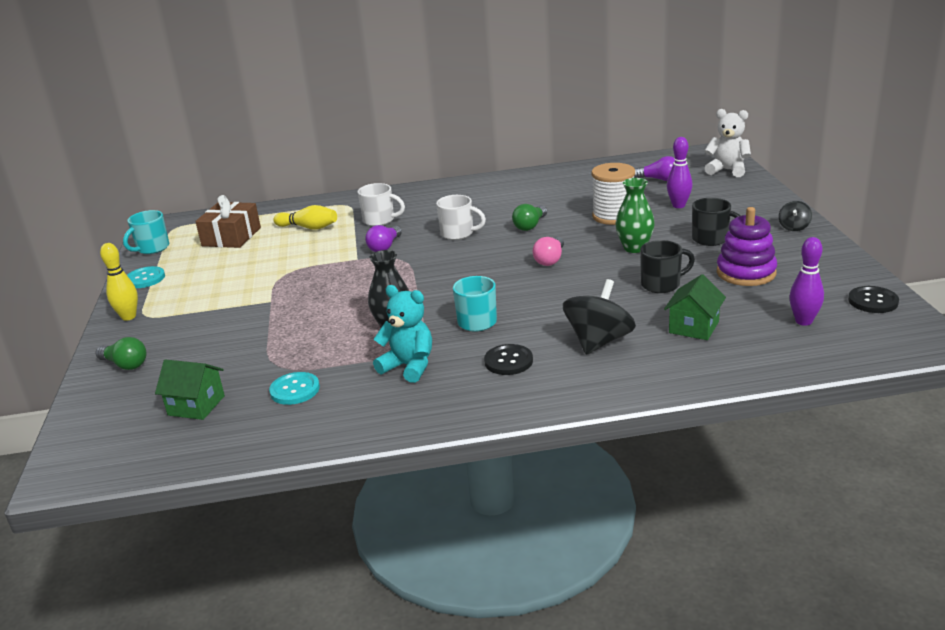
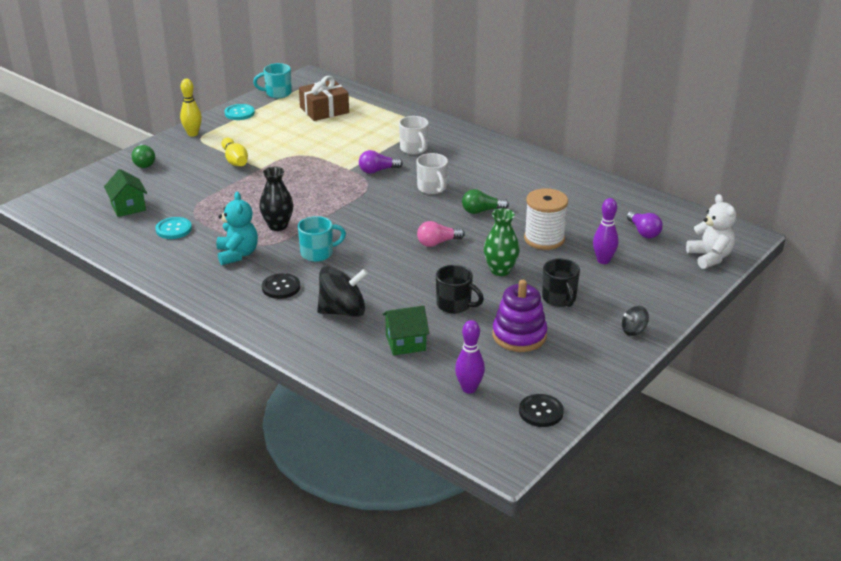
camera: 45 degrees right, 5 degrees up
(308, 227) = (370, 129): yellow bowling pin -> yellow bowling pin (235, 160)

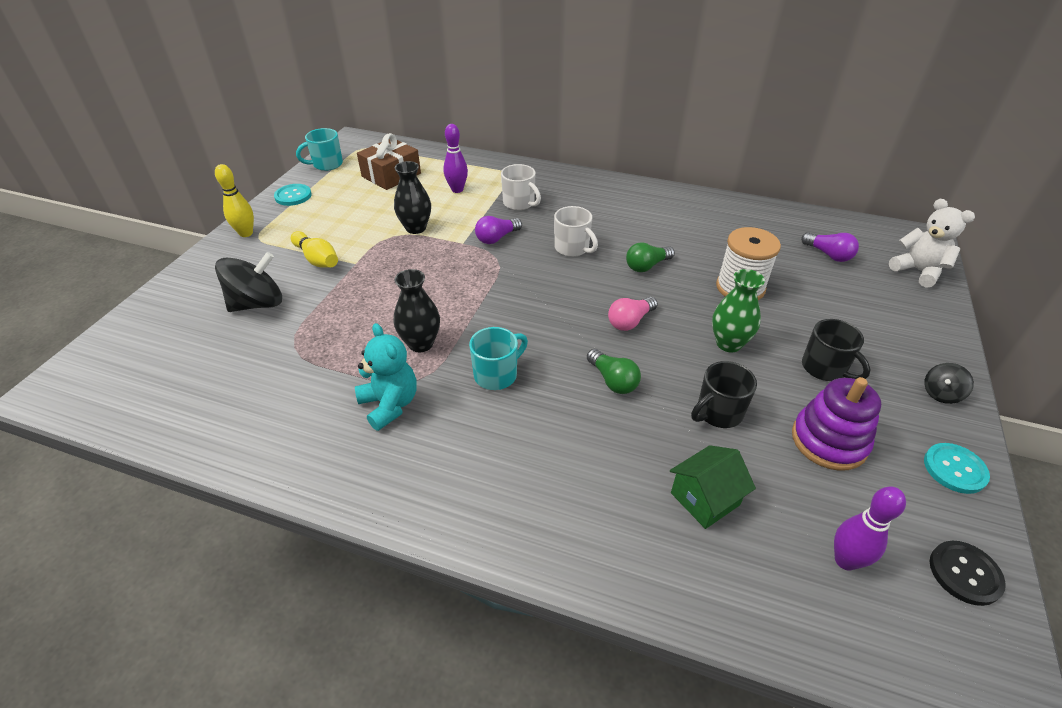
camera: 20 degrees left, 10 degrees up
(128, 207) = (198, 362): green house -> none
(144, 163) = (196, 287): green light bulb -> green light bulb (613, 380)
(173, 229) = (279, 384): turquoise button -> turquoise button (954, 469)
(281, 287) = (479, 447): black button -> none
(319, 152) = (416, 228): none -> black vase
(343, 311) = (587, 466): black spinning top -> black spinning top (258, 303)
(455, 305) = (718, 413): black mug -> black mug turned 135 degrees clockwise
(603, 260) = (823, 301): purple bowling pin -> purple bowling pin (457, 190)

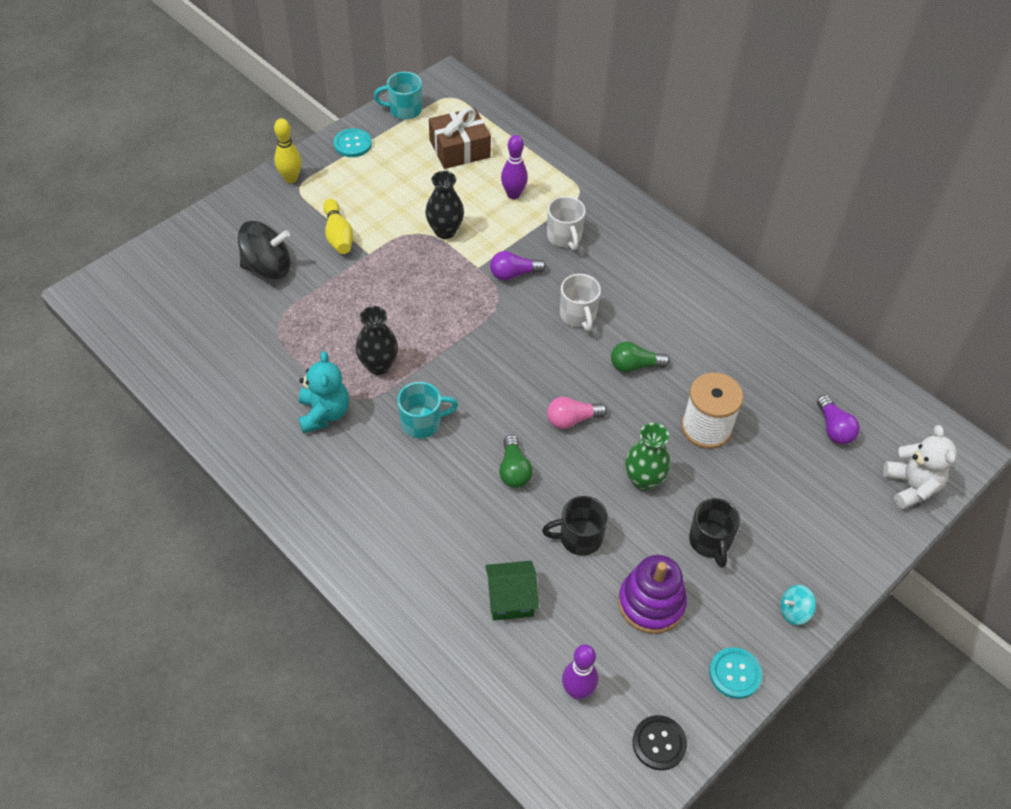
camera: 25 degrees right, 10 degrees up
(941, 393) = (794, 611): black spinning top -> turquoise spinning top

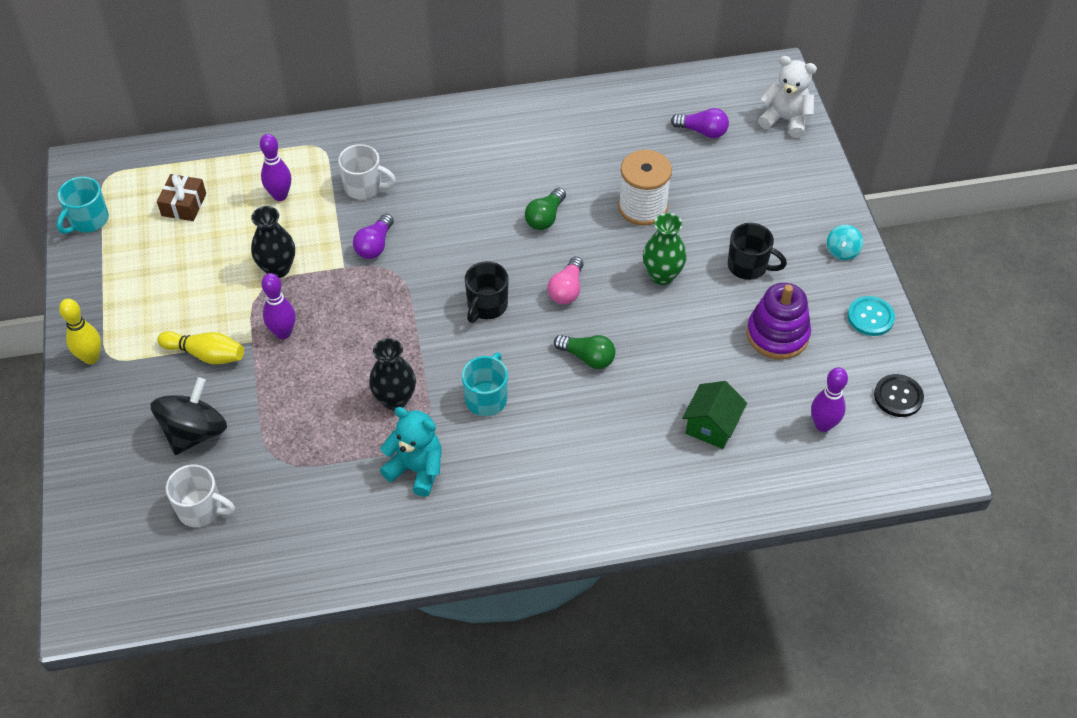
camera: 55 degrees left, 0 degrees up
(352, 144) = (93, 284): turquoise button -> none
(390, 266) = (283, 333): none -> purple bowling pin
(459, 149) = (184, 205): brown gift -> brown gift, size x0.66
(578, 315) = (460, 225): white mug -> white mug (201, 509)
(579, 538) = (686, 348): black mug -> black mug (486, 306)

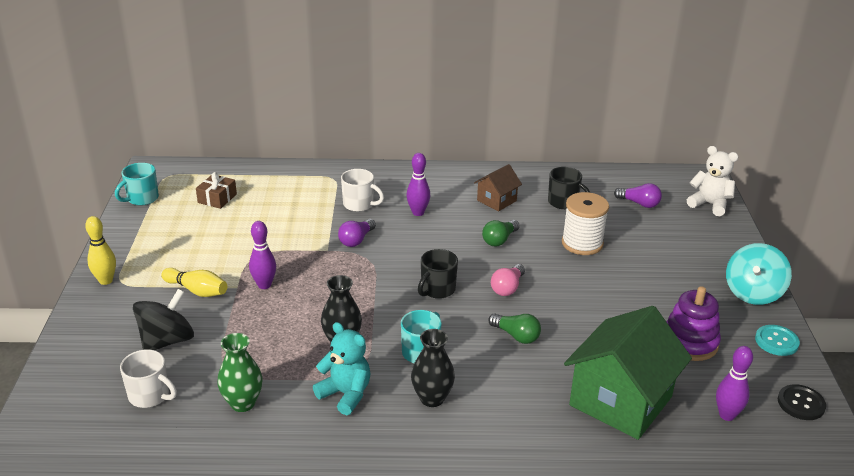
camera: 10 degrees right, 20 degrees down
(277, 269) = (274, 245): black vase -> black vase (432, 398)
(280, 195) = (292, 202): purple bowling pin -> purple bowling pin (418, 212)
(531, 153) = (496, 200): none -> brown house
(662, 275) = (591, 289): green vase -> green vase (242, 403)
(711, 426) = (620, 401): green house -> green house, size x2.02
(748, 266) = (668, 292): black mug -> black mug (564, 202)
(842, 251) = (753, 293): turquoise spinning top -> turquoise spinning top, size x1.97

